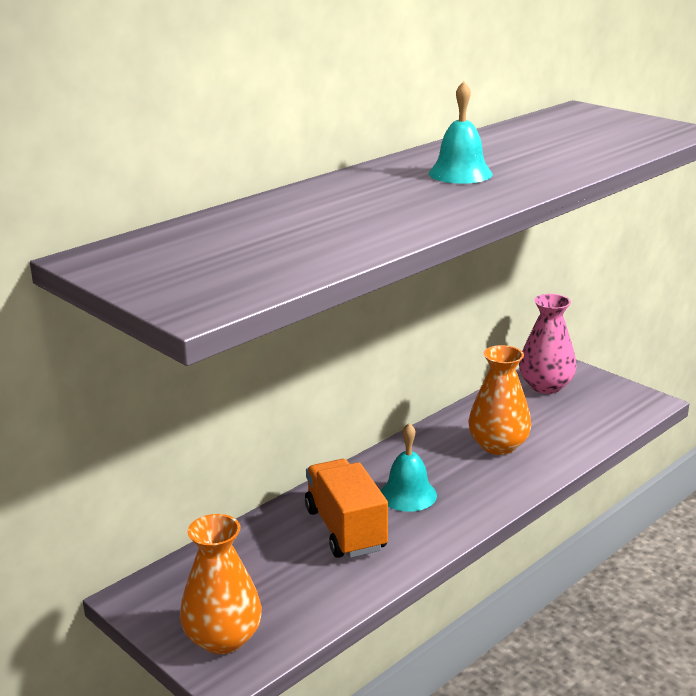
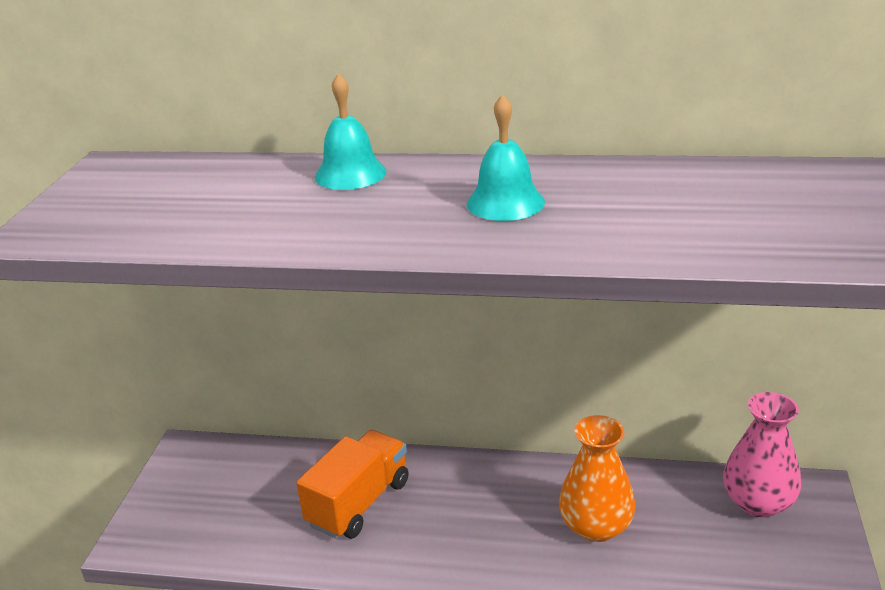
camera: 55 degrees right, 5 degrees up
(223, 638) = (167, 518): orange vase -> none
(408, 494) = (447, 511): turquoise bell -> turquoise bell (350, 174)

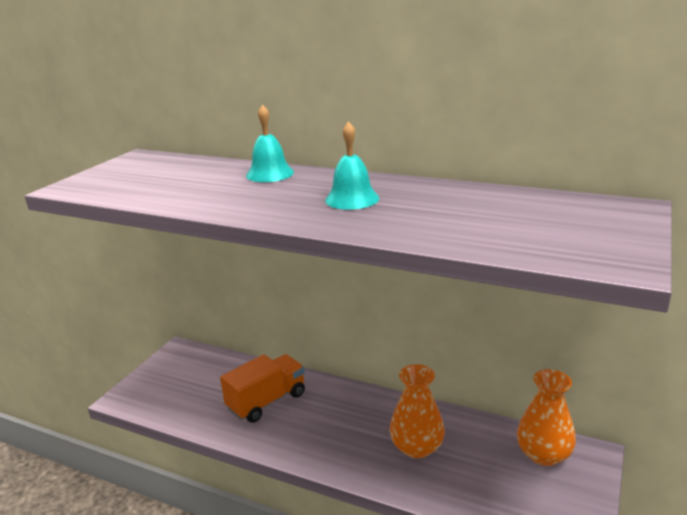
camera: 15 degrees right, 5 degrees down
(758, 502) = (543, 454): pink vase -> orange vase

